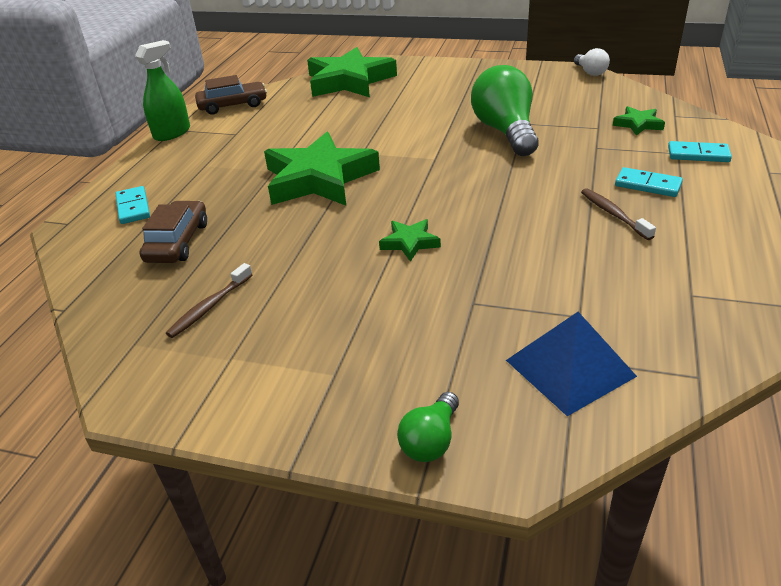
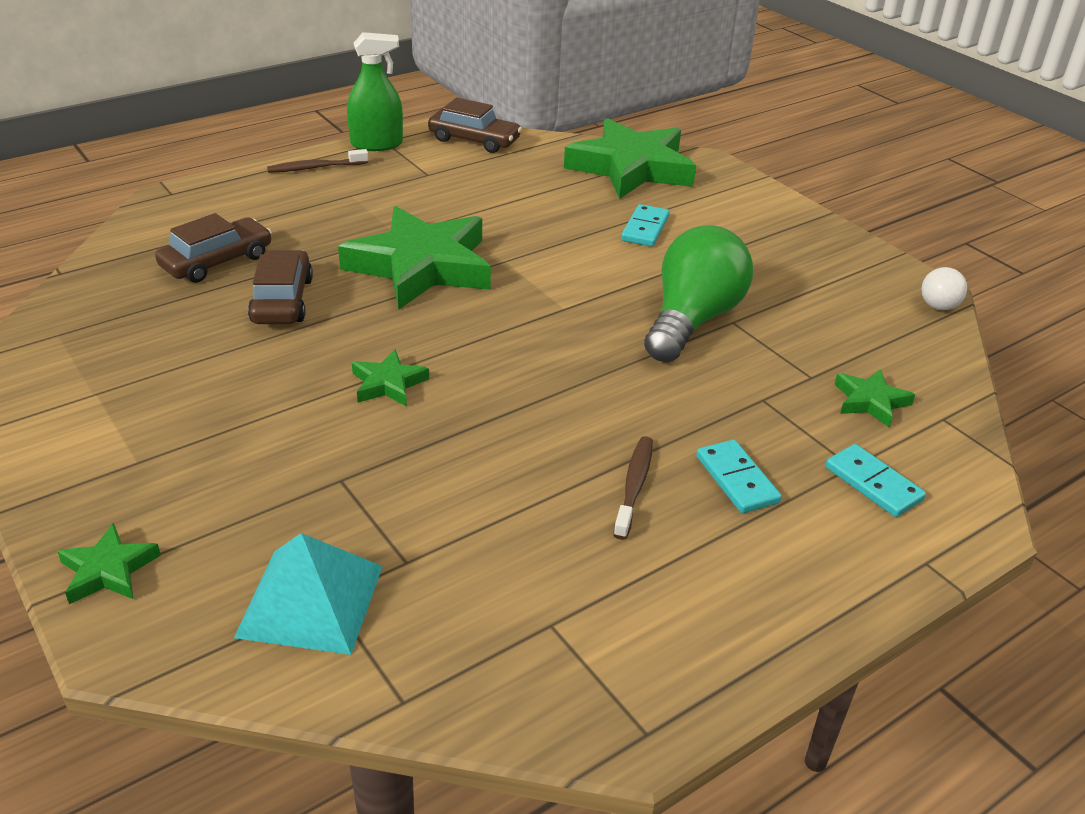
camera: 35 degrees right, 0 degrees up
(133, 207) = (236, 206): turquoise domino -> turquoise domino (645, 228)
(209, 307) = (149, 337): brown toothbrush -> brown toothbrush (315, 168)
(264, 238) = (282, 300): none -> brown car
(430, 440) = (108, 570): green light bulb -> green star
(570, 368) = (310, 600): blue pyramid -> turquoise pyramid

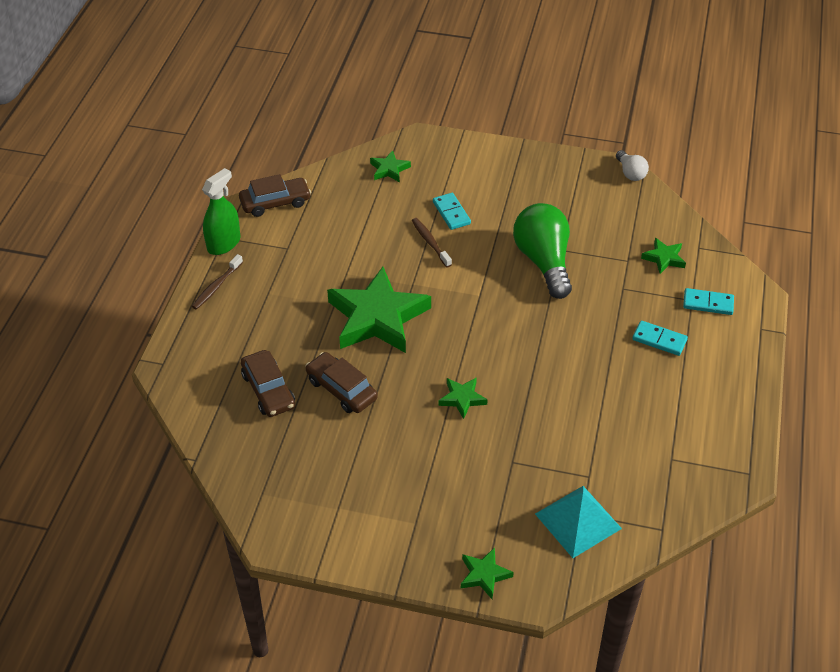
camera: 40 degrees left, 10 degrees up
(217, 261) = (268, 390): brown car -> brown car turned 150 degrees clockwise
(631, 168) = (389, 169): green star -> green star, size x0.44
(634, 486) = (626, 373): brown toothbrush -> brown toothbrush (430, 242)

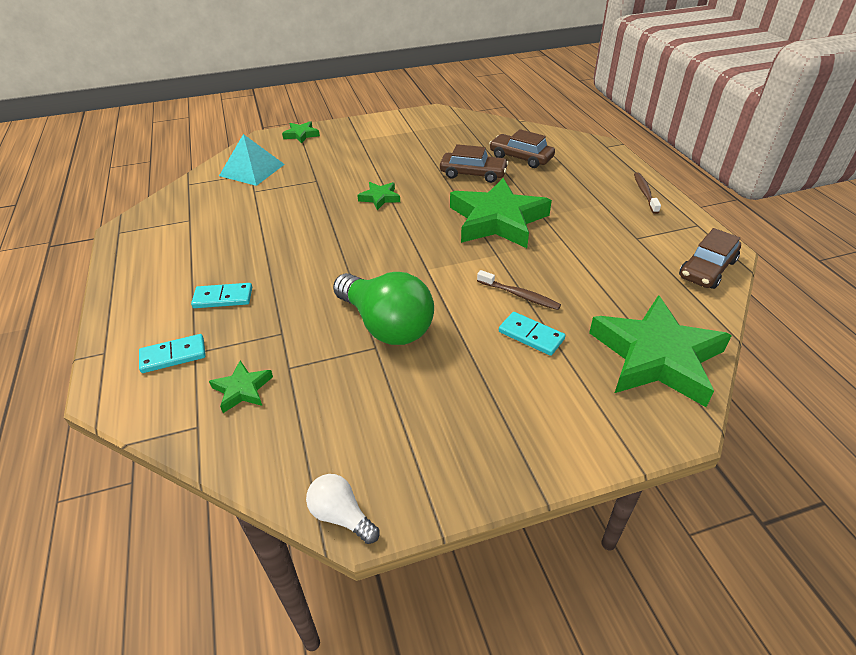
camera: 150 degrees right, 5 degrees down
(224, 243) = (690, 220): green spray bottle -> none
(389, 169) = (656, 357): green star -> green star, size x2.27

